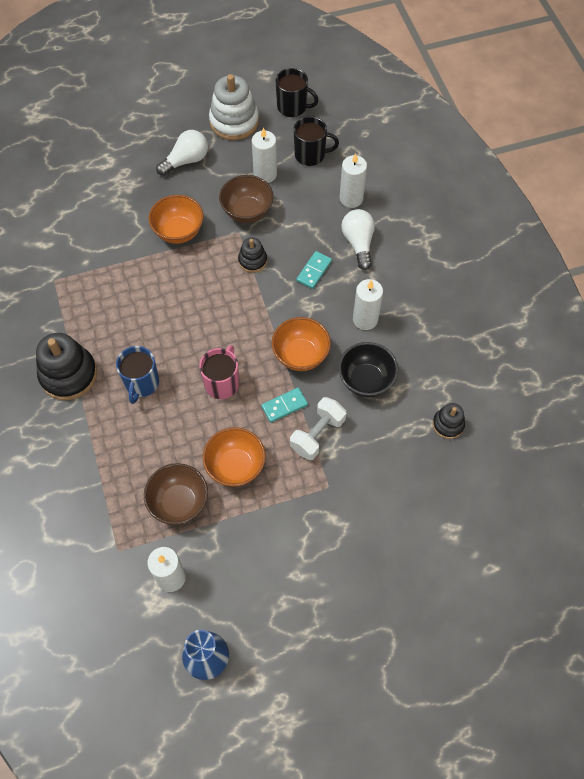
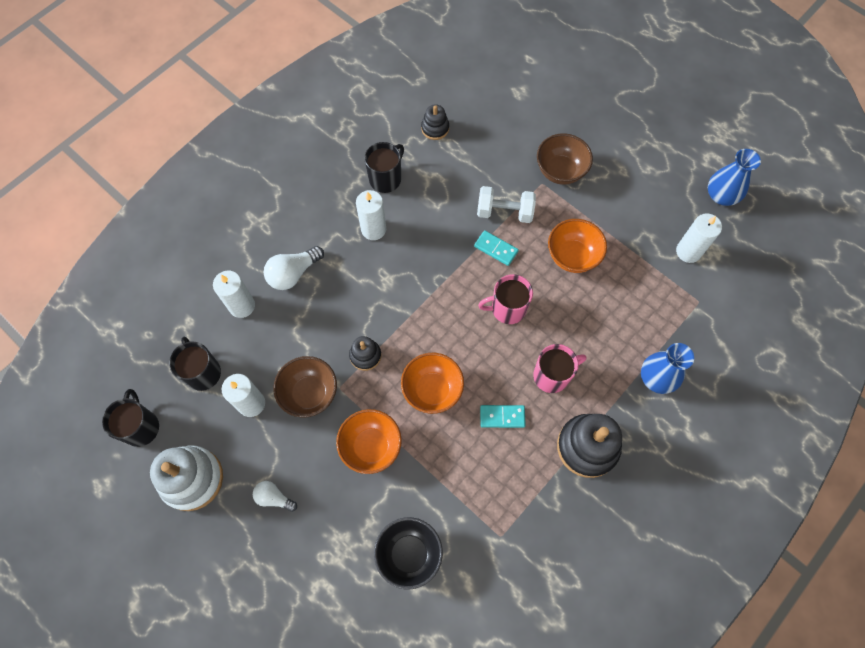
camera: 120 degrees left, 5 degrees up
(80, 464) = (657, 378): none -> blue vase
(141, 383) = (552, 375): blue mug -> pink mug
(179, 502) = (630, 280): brown bowl -> brown bowl (560, 171)
(186, 160) = (274, 498): white light bulb -> white light bulb, size x0.63
(300, 355) = (441, 261): orange bowl -> orange bowl (432, 390)
(314, 271) = (346, 295): turquoise domino -> turquoise domino (502, 417)
(366, 380) = (433, 201): black bowl -> black bowl (409, 554)
(413, 354) = (386, 178): none -> black mug

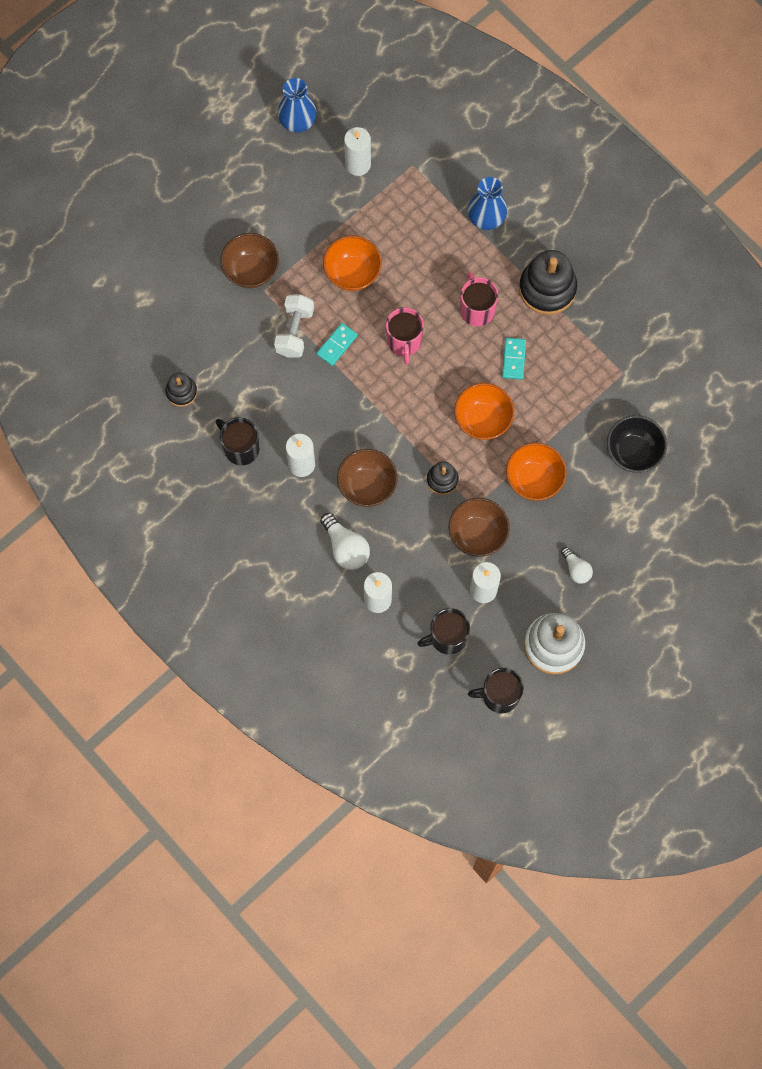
camera: 85 degrees left, 5 degrees up
(274, 498) = (576, 569): white light bulb -> white light bulb turned 60 degrees counterclockwise
(356, 287) = (367, 485): none -> brown bowl

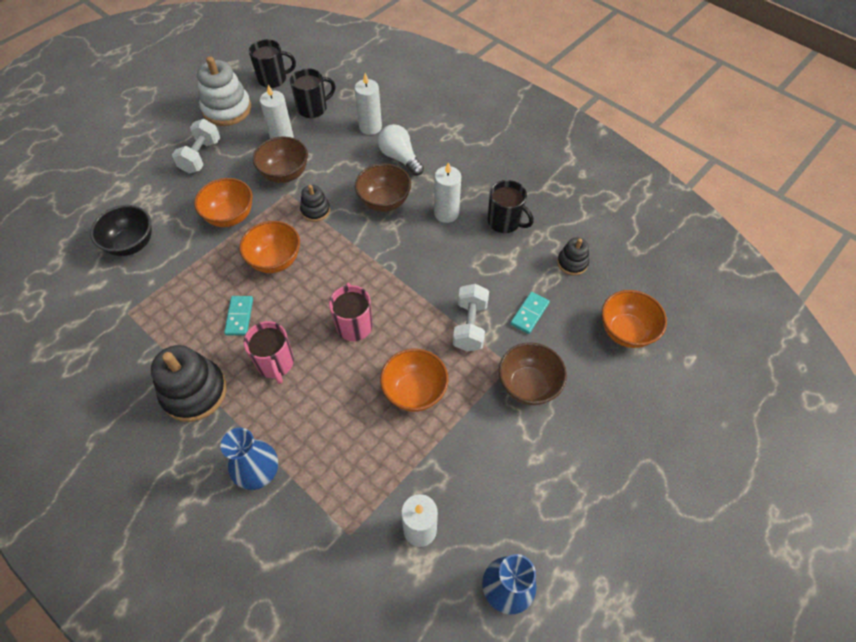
camera: 175 degrees right, 15 degrees down
(149, 314) = (626, 331): none -> orange bowl
(337, 345) = (424, 316): turquoise domino -> turquoise domino (529, 313)
(576, 569) = (201, 156): white light bulb -> white dumbbell

